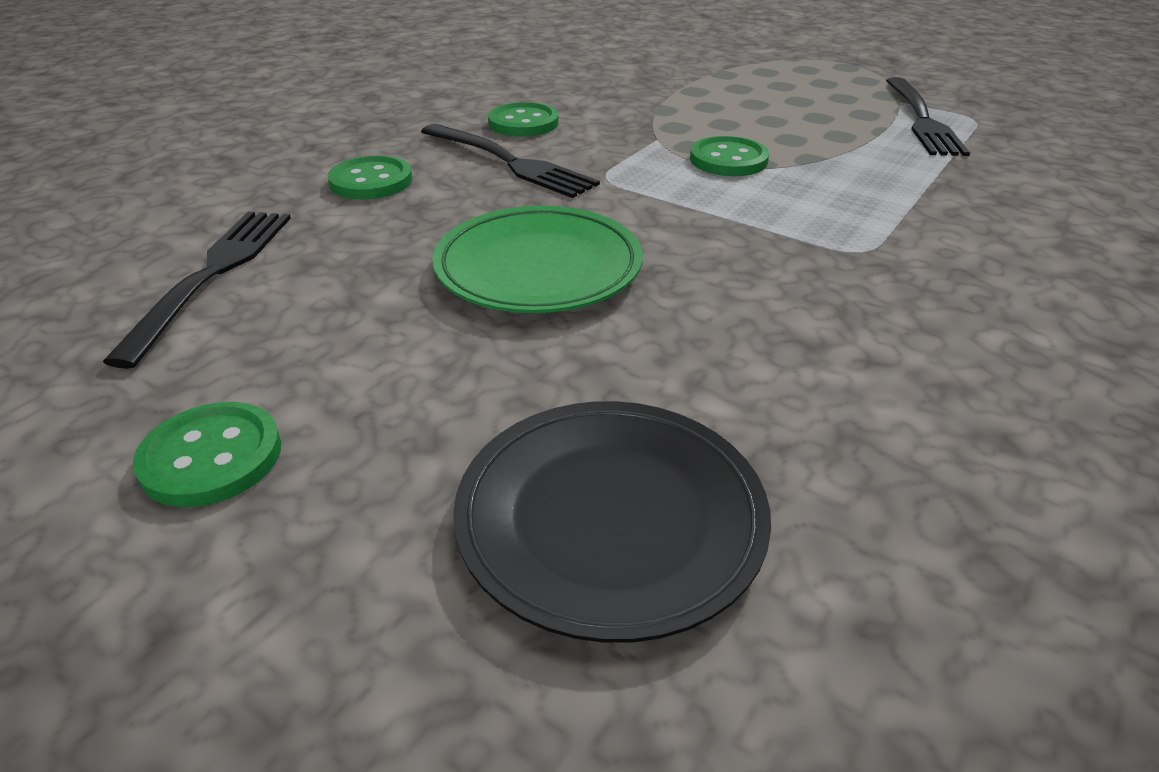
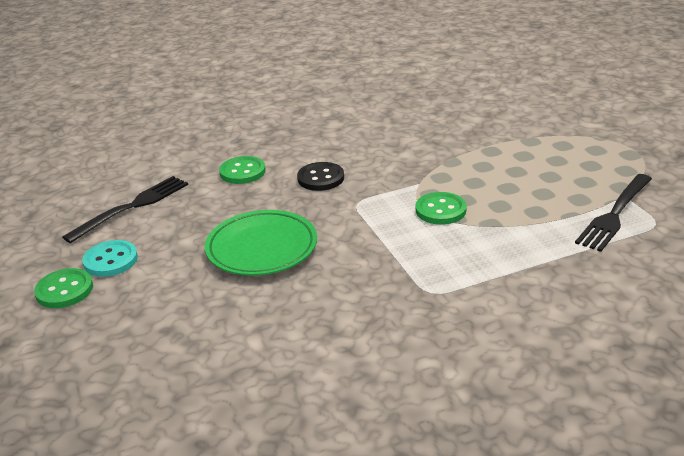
camera: 35 degrees right, 5 degrees down
(264, 370) = (110, 260): none -> turquoise button
(510, 162) = (320, 178): black fork -> black button
(523, 123) = (359, 151): green button -> none
(610, 520) = (162, 368): black plate -> none

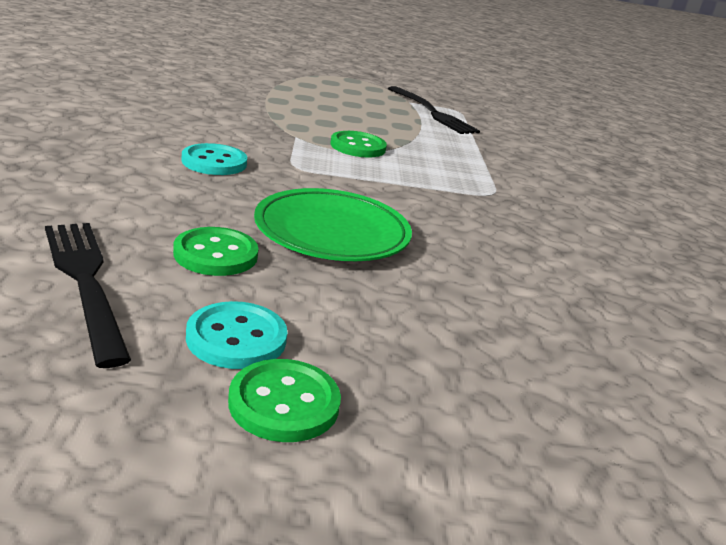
camera: 75 degrees left, 5 degrees down
(242, 172) = (119, 188): green button -> green button (215, 254)
(320, 178) = (214, 162): black button -> turquoise button

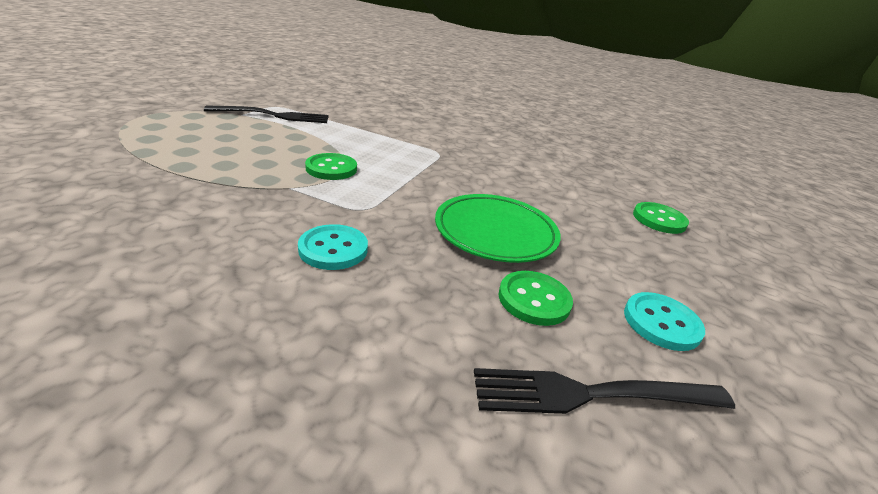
camera: 65 degrees left, 5 degrees up
(284, 403) = (730, 323): green button -> green button (659, 219)

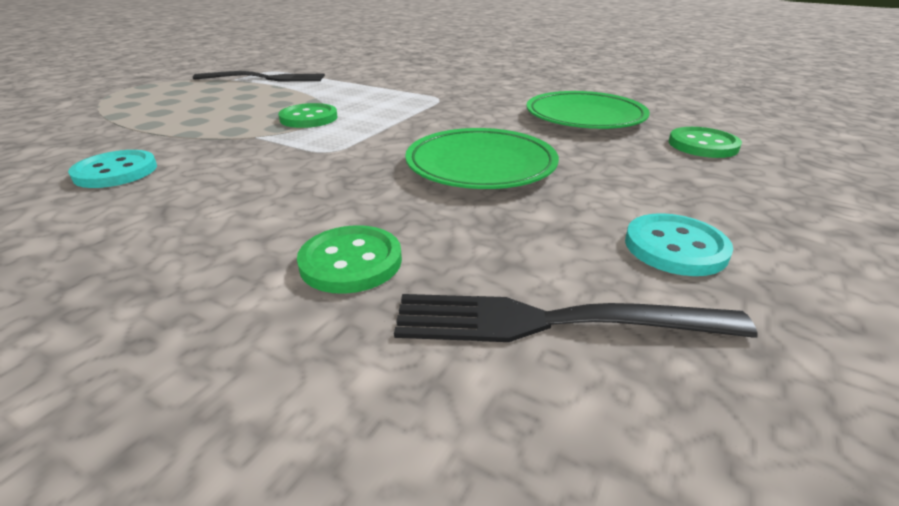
camera: 10 degrees right, 0 degrees up
(333, 249) = (280, 187): turquoise button -> turquoise button (116, 172)
(534, 300) = (507, 227): green button -> green button (351, 262)
(563, 183) = (584, 117): none -> green plate

